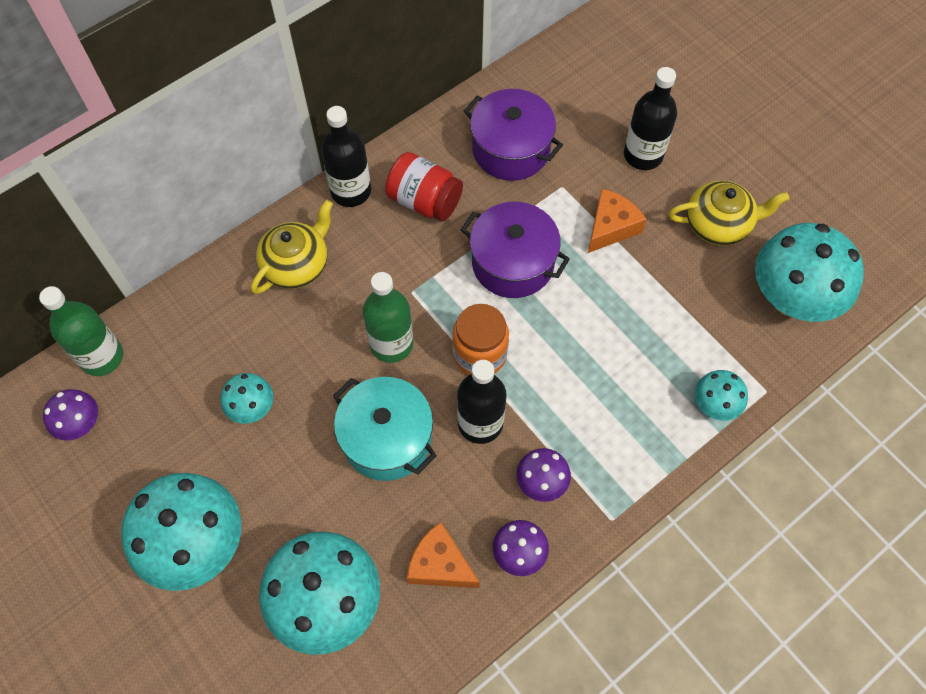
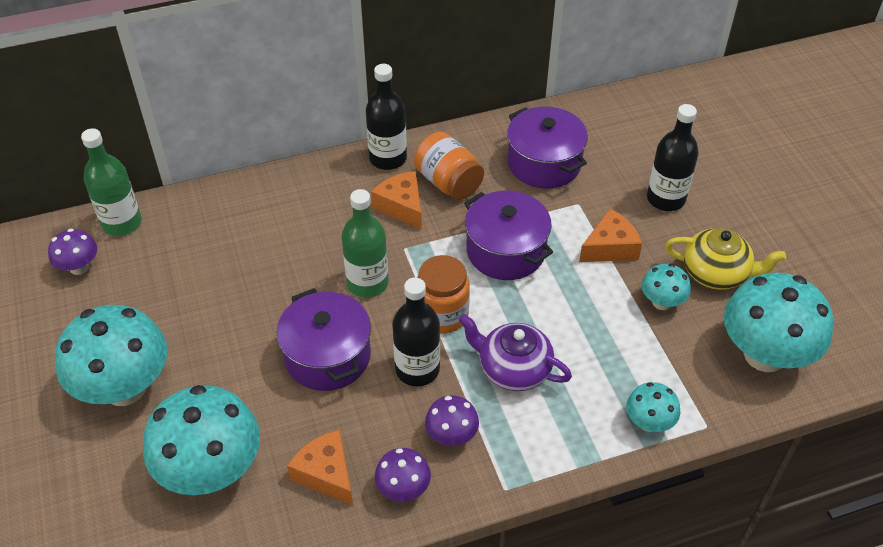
camera: 20 degrees right, 15 degrees down
(252, 408) = (224, 297): turquoise mushroom -> turquoise mushroom (662, 302)
(297, 264) = (315, 200): yellow teapot -> none
(387, 439) = (327, 356): turquoise pot -> purple pot
(389, 244) = (401, 206): none -> orange cheese
(424, 201) = (448, 182): red jar -> orange jar
(570, 391) = (513, 369): none -> purple teapot

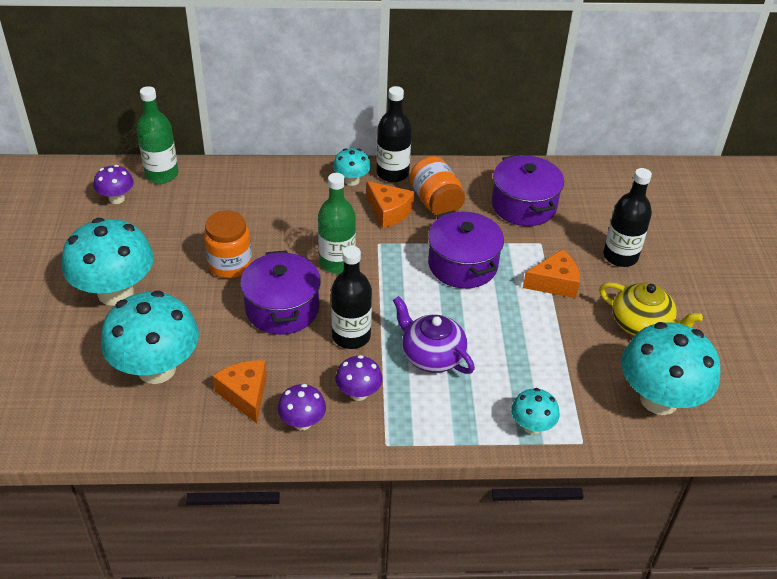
camera: 15 degrees right, 5 degrees down
(401, 206) = (389, 211): orange cheese -> orange cheese turned 150 degrees clockwise
(442, 314) = (389, 300): orange jar -> orange jar (230, 265)
(662, 302) = (582, 336): turquoise mushroom -> turquoise mushroom (351, 180)

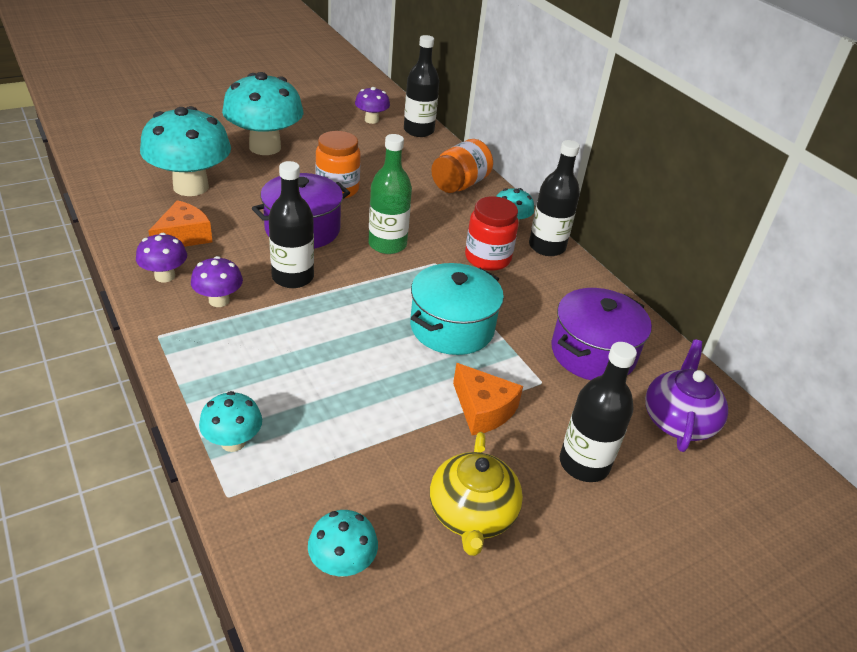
camera: 60 degrees right, 5 degrees down
(162, 174) = (418, 131): green bottle -> black bottle
(389, 211) = (487, 258): orange cheese -> red jar
(431, 356) = (298, 337): purple teapot -> purple teapot (678, 420)
(436, 202) = (532, 285): orange jar -> orange jar (460, 184)
(462, 265) = (452, 327): purple pot -> turquoise pot
(659, 399) = (342, 564): turquoise mushroom -> turquoise mushroom, size x0.49

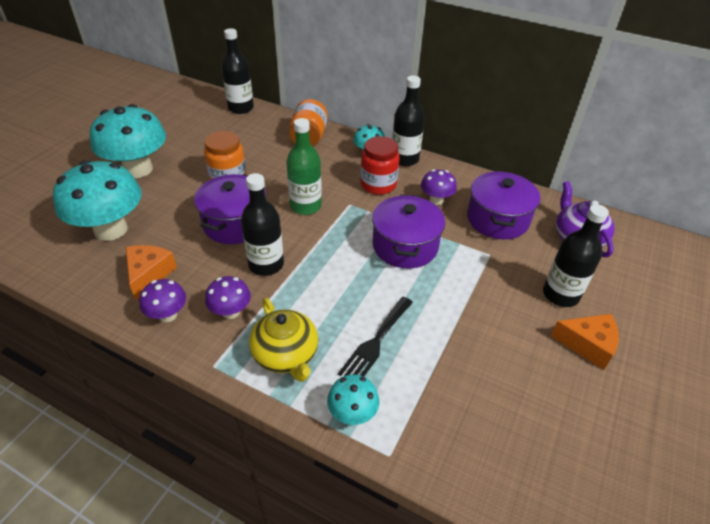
camera: 30 degrees left, 5 degrees up
(322, 396) = (375, 342): none -> black fork
(342, 564) = (503, 451): turquoise mushroom -> none
(371, 120) = (198, 113): purple mushroom -> purple mushroom (436, 200)
(452, 327) = (405, 246): turquoise pot -> purple pot
(472, 514) = (538, 366): yellow teapot -> yellow teapot (286, 355)
(483, 409) = (477, 292): orange cheese -> orange cheese (588, 345)

